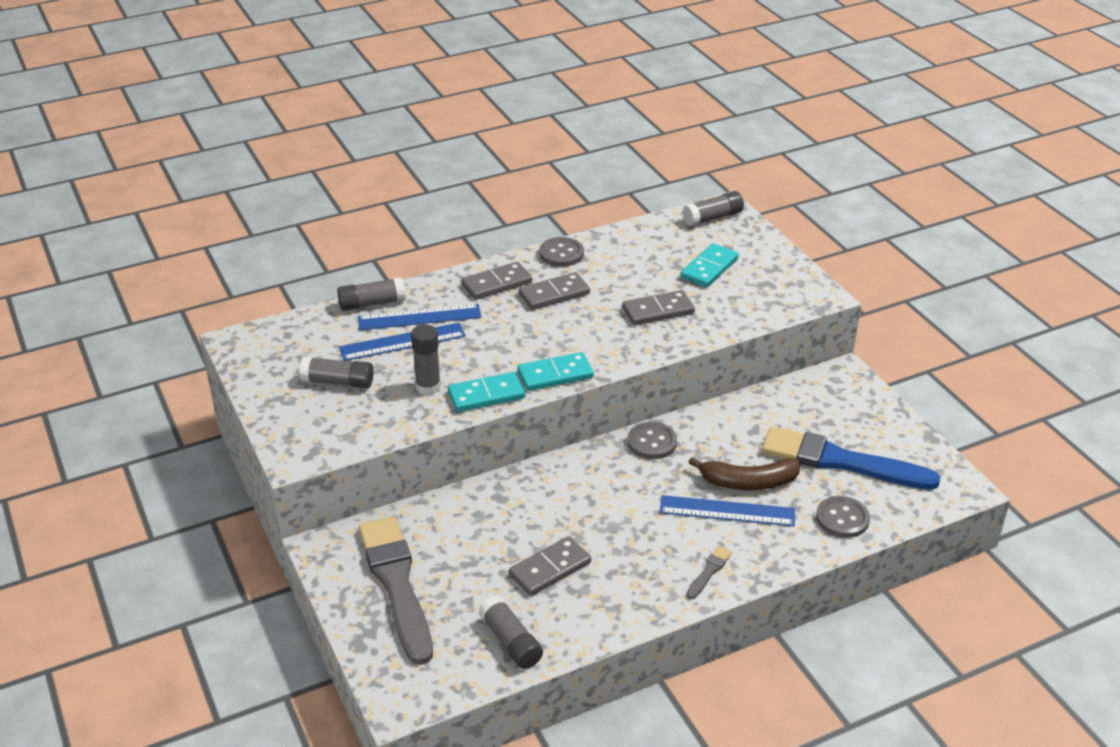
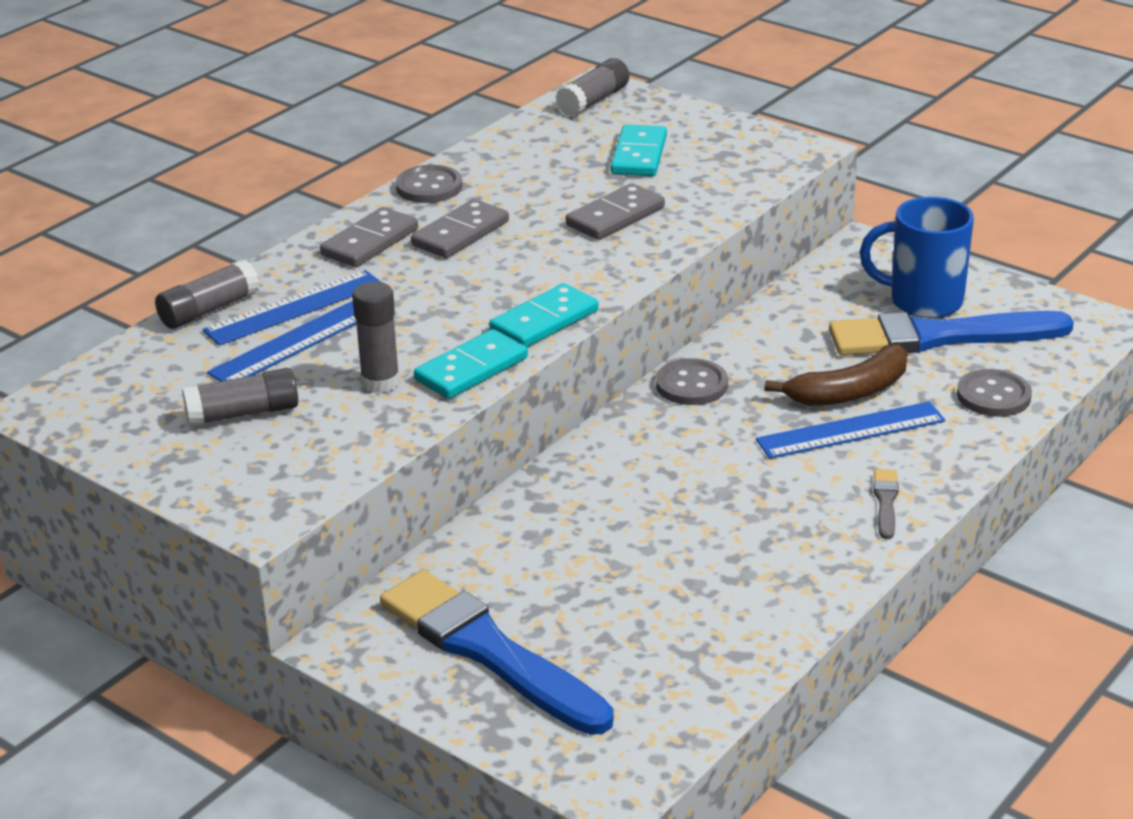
camera: 25 degrees left, 5 degrees down
(396, 584) = (489, 651): grey brush -> blue brush
(511, 641) = (703, 663): grey glue stick -> none
(550, 569) = (683, 565): grey domino -> none
(851, 430) = (923, 301): none -> blue mug

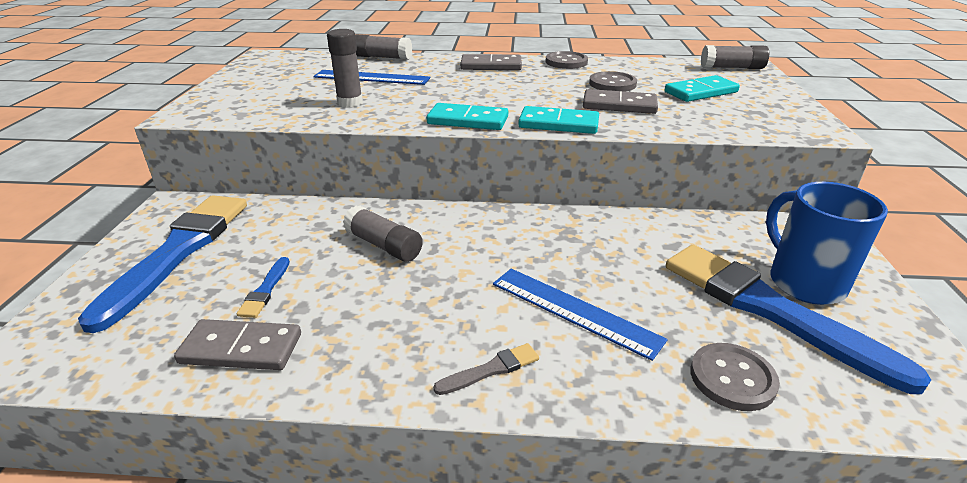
camera: 55 degrees right, 0 degrees up
(243, 413) = (290, 86): grey glue stick -> grey glue stick (384, 245)
(294, 307) = (405, 69): blue ruler -> none
(460, 233) = (532, 79): grey domino -> grey domino (241, 349)
(471, 369) = (388, 118): turquoise domino -> turquoise domino (558, 124)
(640, 600) = (265, 290): none -> blue brush
(691, 385) = (546, 222): grey button -> grey button (612, 84)
(850, 392) = (626, 291): brown banana -> none

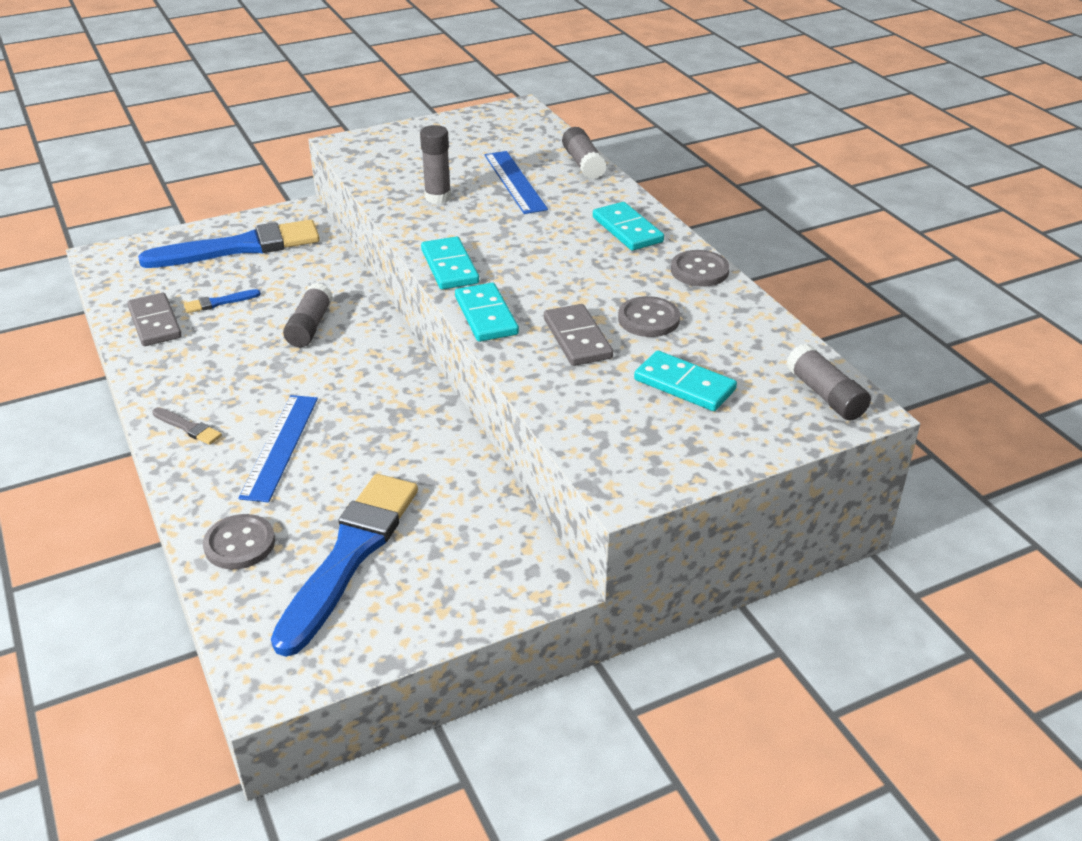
camera: 60 degrees right, 5 degrees up
(491, 66) = (627, 230): grey domino -> turquoise domino
(804, 282) = (413, 573): blue mug -> none

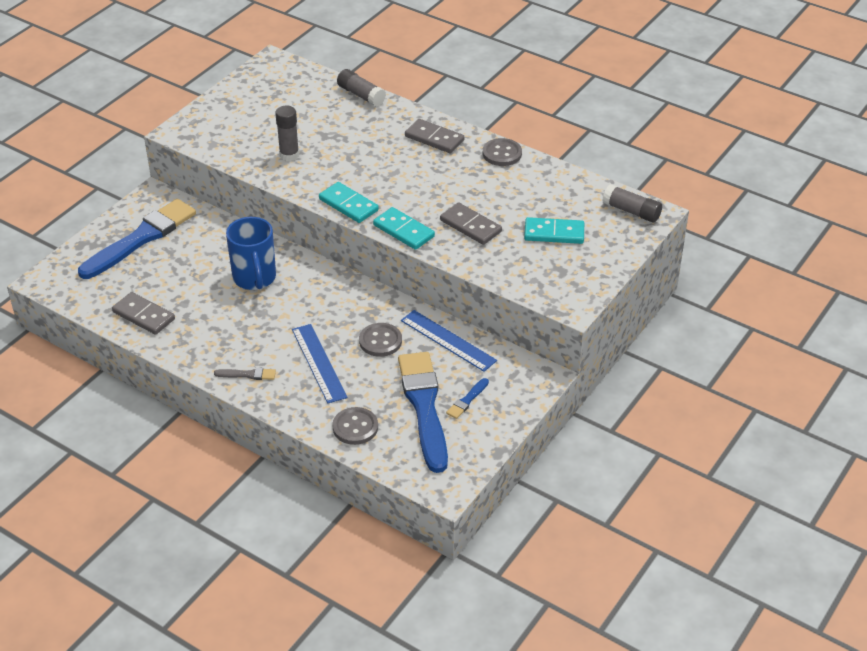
camera: 30 degrees left, 5 degrees up
(219, 302) = (173, 284): blue brush -> blue brush (467, 400)
(310, 326) = (254, 278): grey glue stick -> blue mug
(514, 182) = (329, 125): blue ruler -> blue ruler (448, 340)
(627, 230) = (434, 138): turquoise domino -> grey domino
(648, 319) = (500, 198): grey button -> grey button (380, 341)

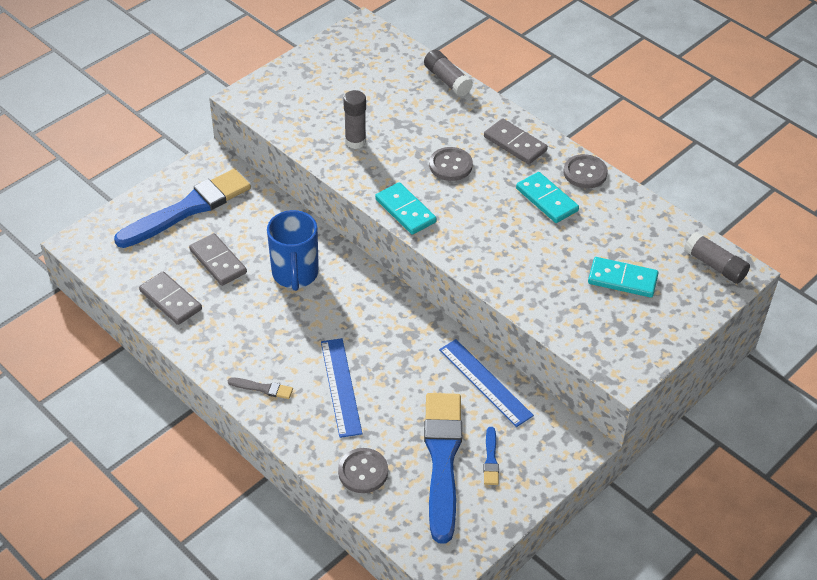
camera: 10 degrees right, 5 degrees up
(380, 341) = (412, 371): grey button -> grey button (450, 165)
(404, 231) = (458, 251): turquoise domino -> turquoise domino (547, 200)
(467, 400) = (491, 459): blue brush -> blue brush turned 45 degrees counterclockwise
(470, 226) = (532, 257): grey domino -> grey domino (218, 261)

